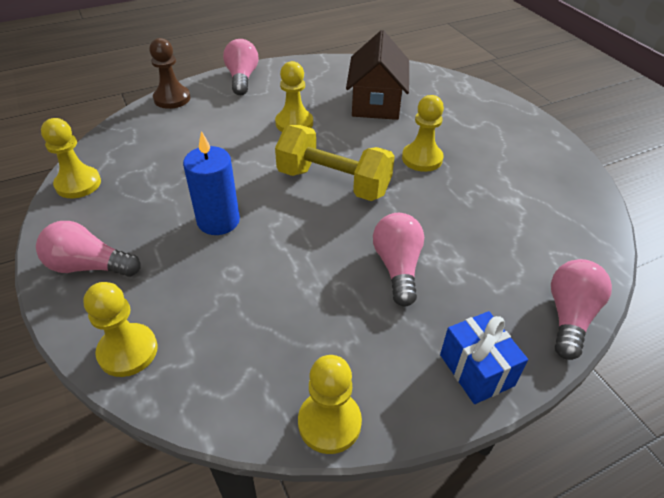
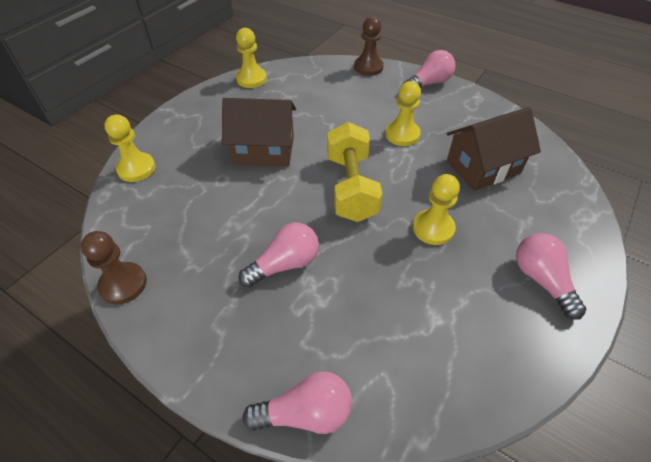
camera: 60 degrees right, 5 degrees up
(89, 266) = (189, 120): pink light bulb -> pink light bulb (541, 280)
(218, 221) = (264, 150): blue candle -> brown house
(329, 423) = (123, 284): yellow pawn -> brown pawn
(476, 370) = (206, 356): blue gift -> none

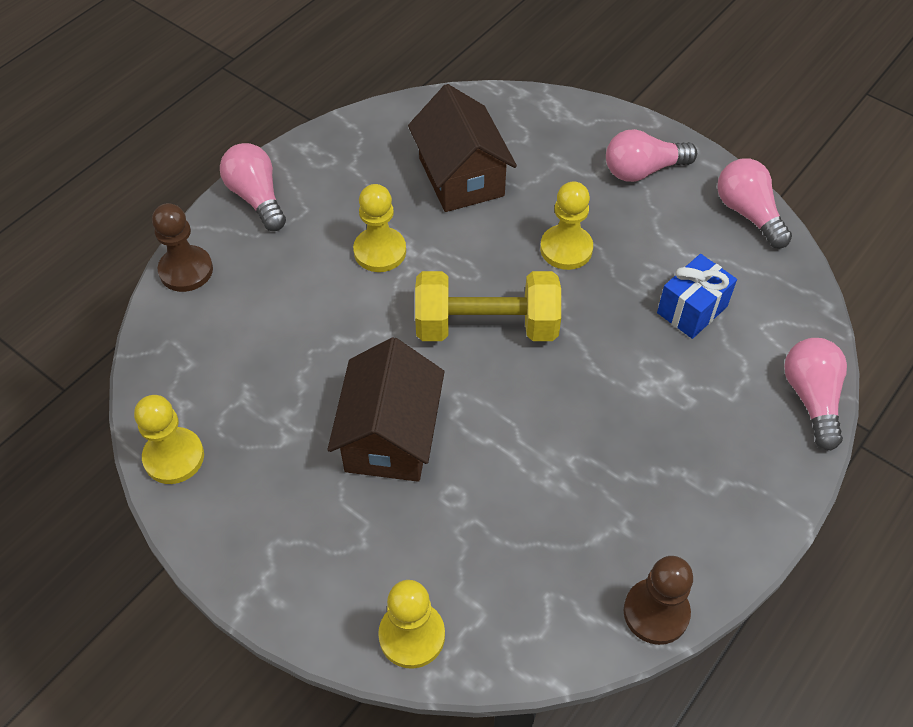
camera: 85 degrees left, 5 degrees up
(285, 264) = (621, 412): pink light bulb -> pink light bulb (748, 213)
(391, 315) = (692, 309): none -> blue gift

